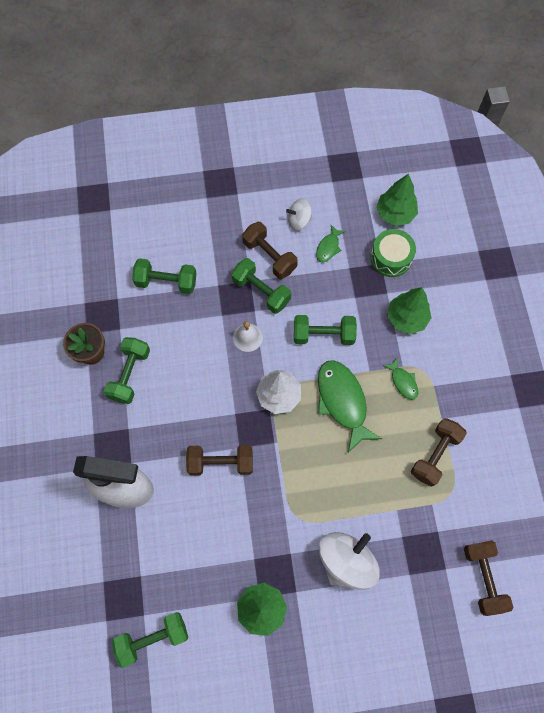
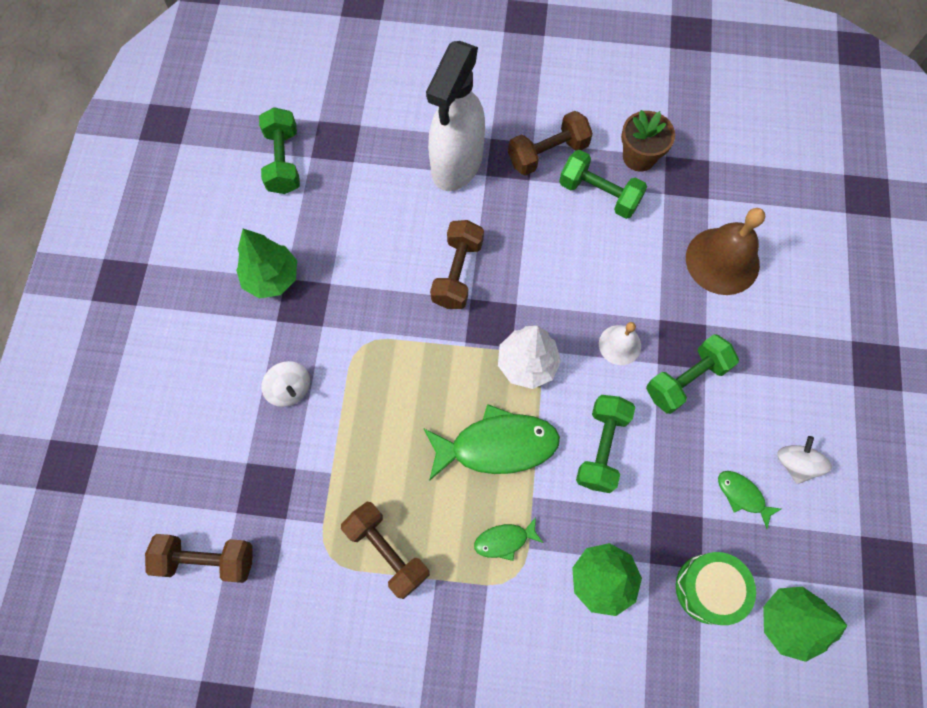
camera: 105 degrees right, 0 degrees up
(166, 282) = (722, 261): green dumbbell -> brown bell
(269, 256) = (740, 405): brown dumbbell -> brown dumbbell (548, 153)
(346, 561) = (290, 389): white spinning top -> white spinning top, size x0.56

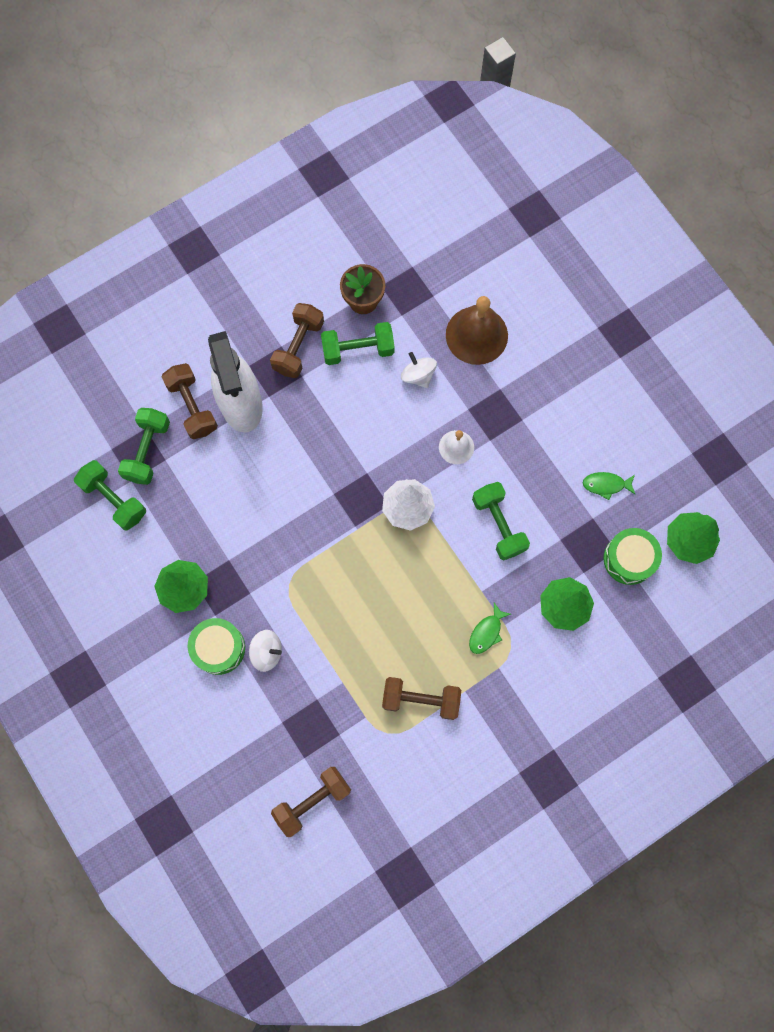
camera: 40 degrees left, 5 degrees up
(253, 351) = (218, 648): none -> green drum
(457, 273) = (309, 483): brown dumbbell -> brown dumbbell (192, 406)
(497, 445) = (433, 577): green fish -> none
(686, 379) = (516, 437): green dumbbell -> green dumbbell (147, 451)
(795, 464) = (622, 438): white spinning top -> white spinning top (418, 375)

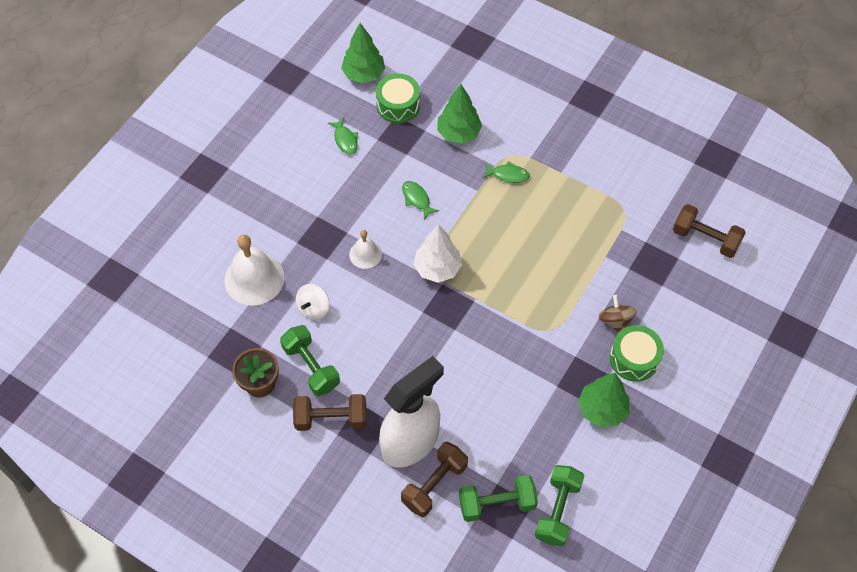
camera: 115 degrees left, 15 degrees down
(267, 652) = (615, 321): white spinning top -> brown spinning top
(421, 699) = (585, 198): brown dumbbell -> none
(476, 335) = (254, 278): brown bell -> white bell
(498, 525) = (417, 199): green dumbbell -> green fish

